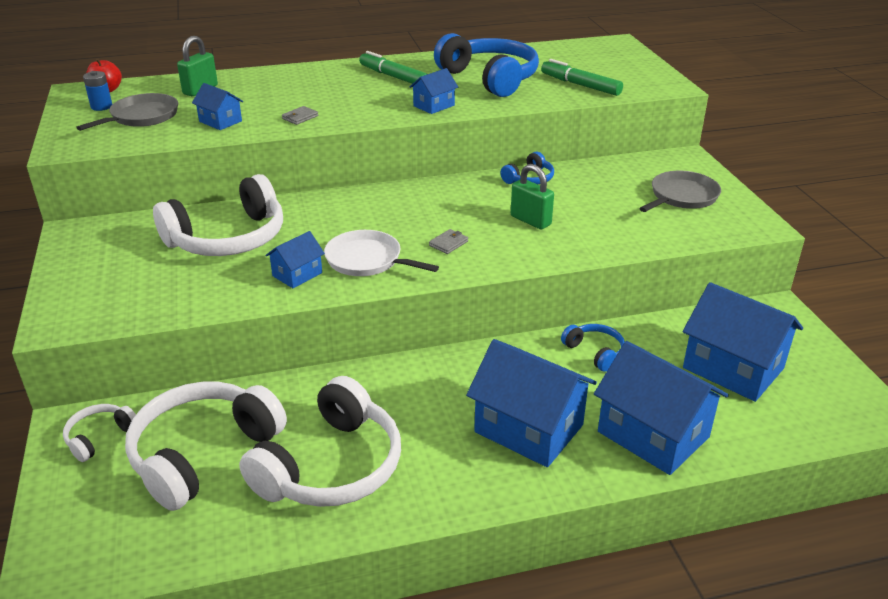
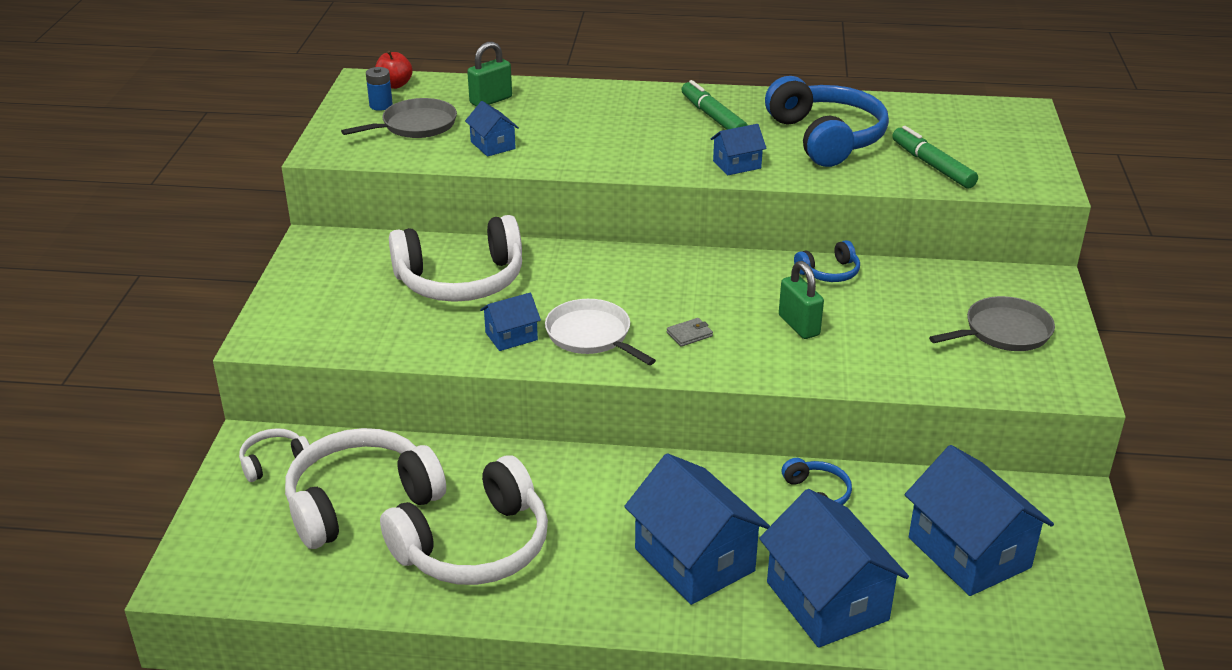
camera: 20 degrees right, 0 degrees up
(300, 117) = (579, 155): grey wallet -> none

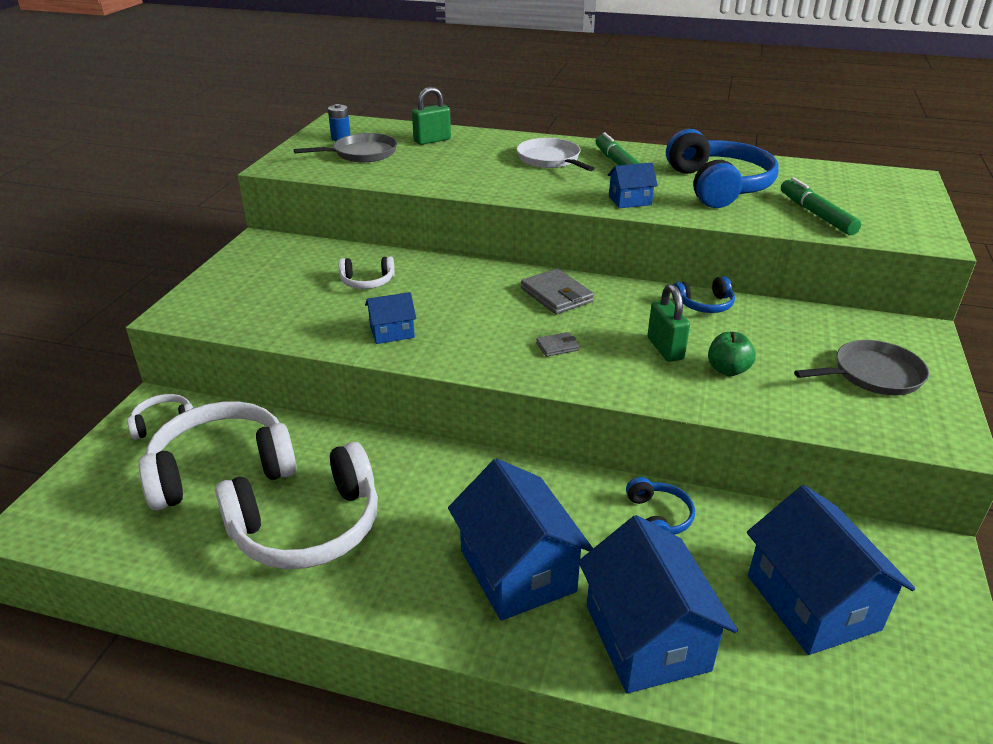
camera: 10 degrees right, 0 degrees up
(394, 85) = (359, 125): red apple -> none
(461, 280) = (367, 282): white headphones -> white headphones, size x0.47
(493, 145) = (419, 171): blue house -> none
(591, 335) = (465, 338): white pan -> white pan (550, 159)
(673, 276) = (556, 295): none -> grey wallet
(864, 341) = (728, 370): none -> green apple

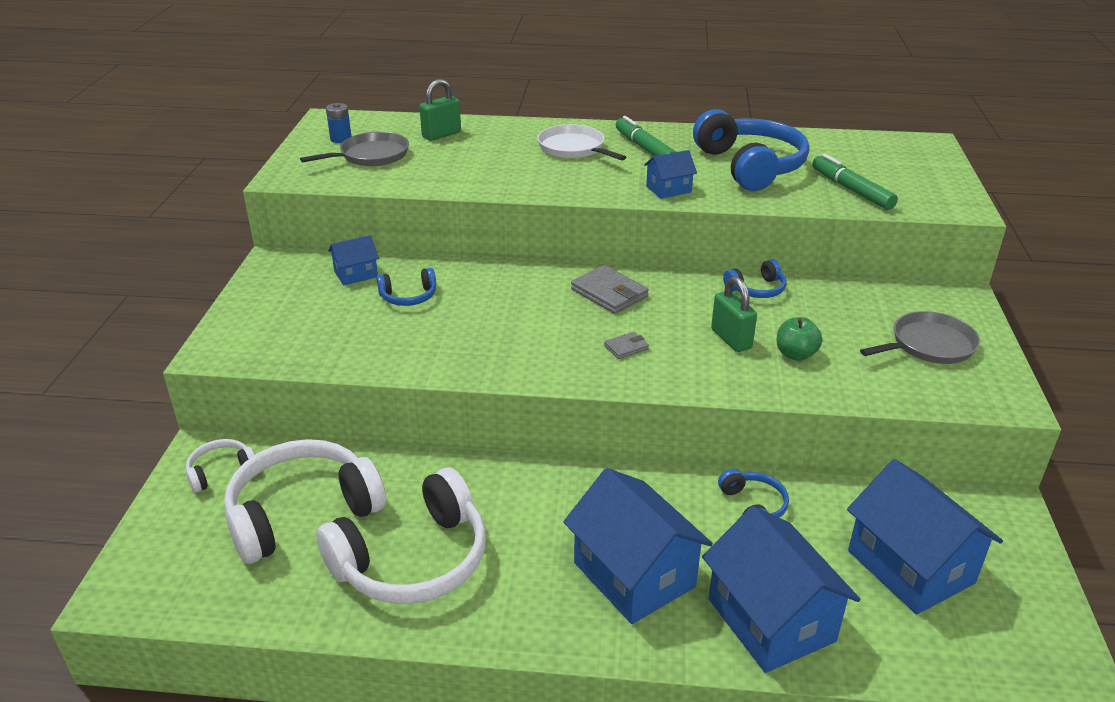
camera: 10 degrees left, 0 degrees up
(367, 282) = (409, 297): white headphones -> blue headphones
(392, 332) = (454, 349): blue house -> blue house (356, 274)

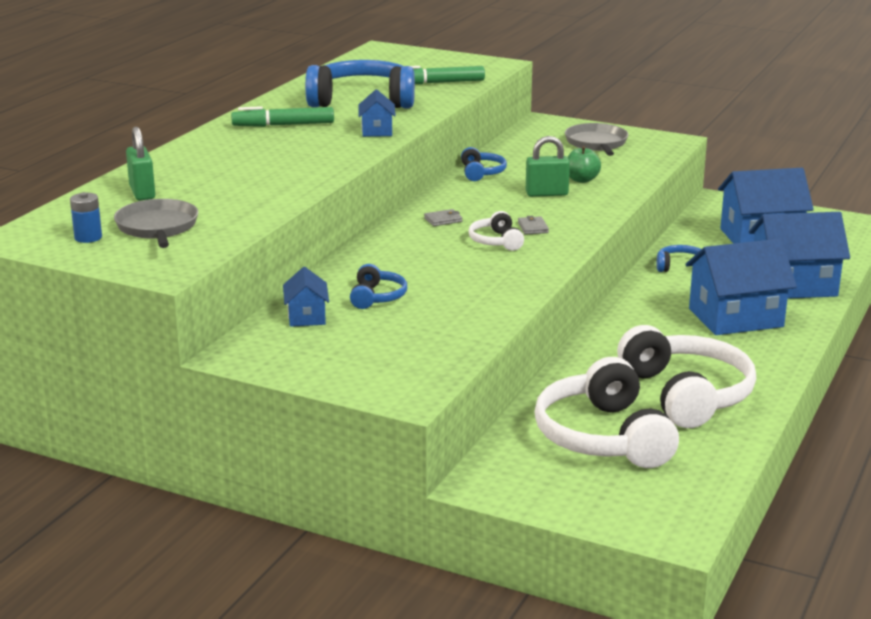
camera: 70 degrees left, 10 degrees down
(221, 471) = (518, 474): white headphones -> white headphones (496, 241)
(574, 148) = (250, 148): white pan -> none
(609, 293) = (443, 220): grey wallet -> grey wallet, size x0.53

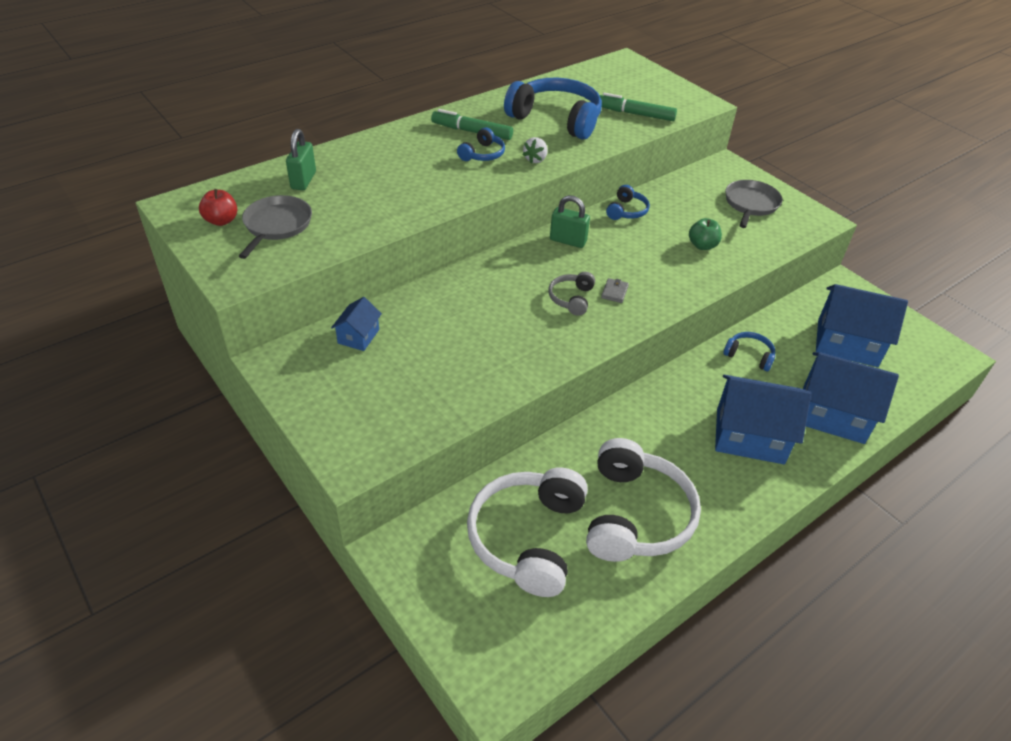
camera: 25 degrees right, 20 degrees up
(88, 237) = (221, 221): blue battery -> red apple
(377, 131) = (535, 159): blue house -> white strawberry
(377, 297) = (427, 333): blue headphones -> blue headphones (482, 154)
(443, 220) = (551, 258): grey wallet -> none
(496, 241) = (571, 298): white headphones -> grey headphones
(546, 194) = (659, 253): green padlock -> green padlock (568, 241)

